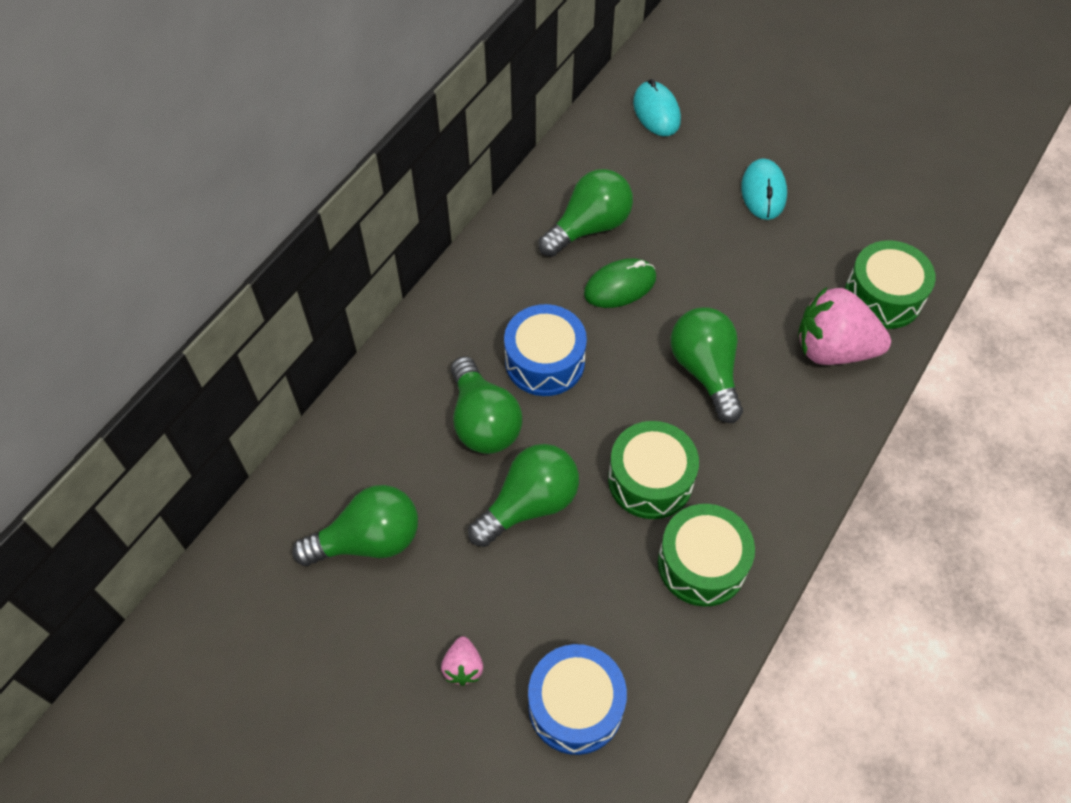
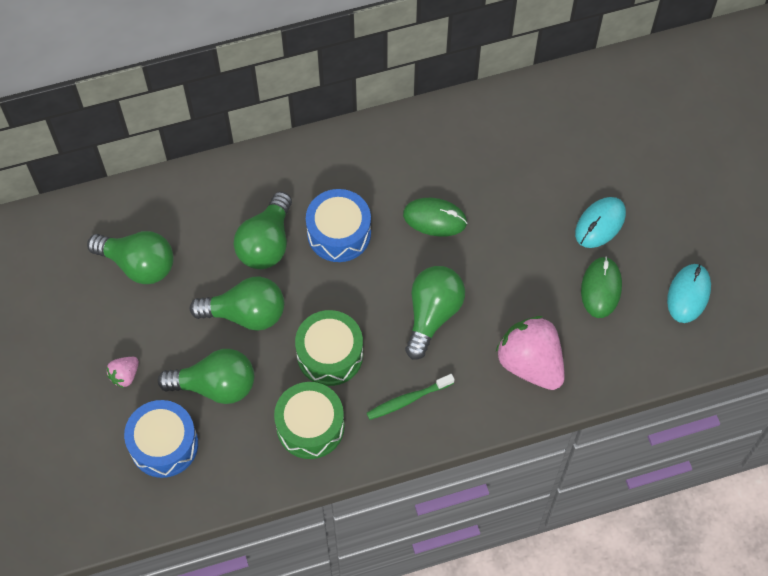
camera: 40 degrees right, 5 degrees up
(589, 227) = (455, 163): green light bulb -> green light bulb (215, 385)
(656, 112) = (586, 112): turquoise mouse -> turquoise mouse (688, 294)
(764, 465) = (408, 400): none -> green toothbrush
(821, 243) = (601, 288): none -> green mouse
(883, 296) = (603, 355): green drum -> none

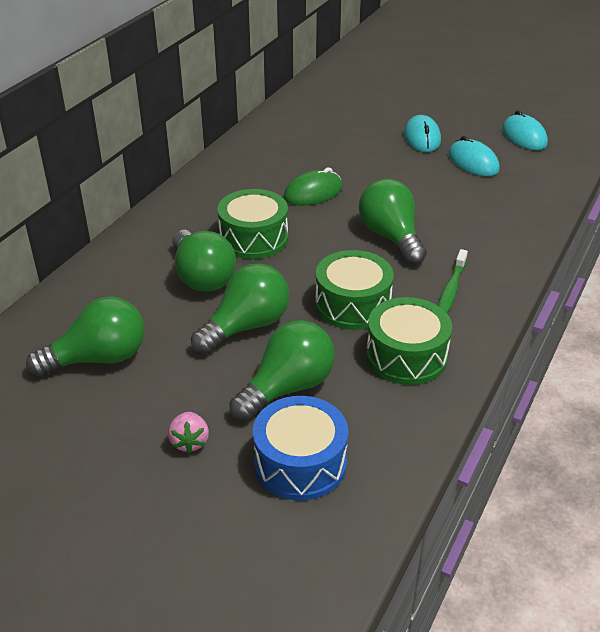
camera: 45 degrees left, 25 degrees down
(339, 233) = (253, 238): blue drum -> green drum
(530, 363) = (495, 219): pink strawberry -> none
(601, 288) = (473, 162): green mouse -> turquoise mouse

